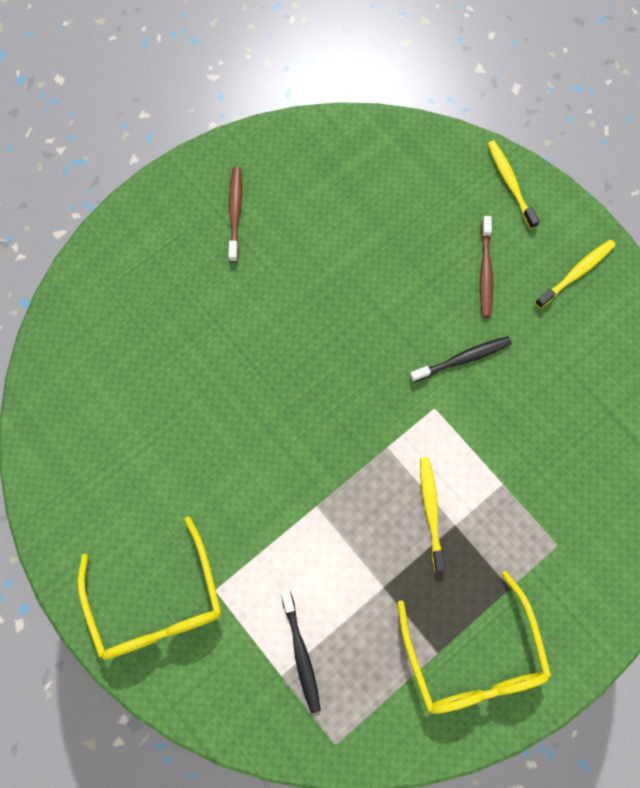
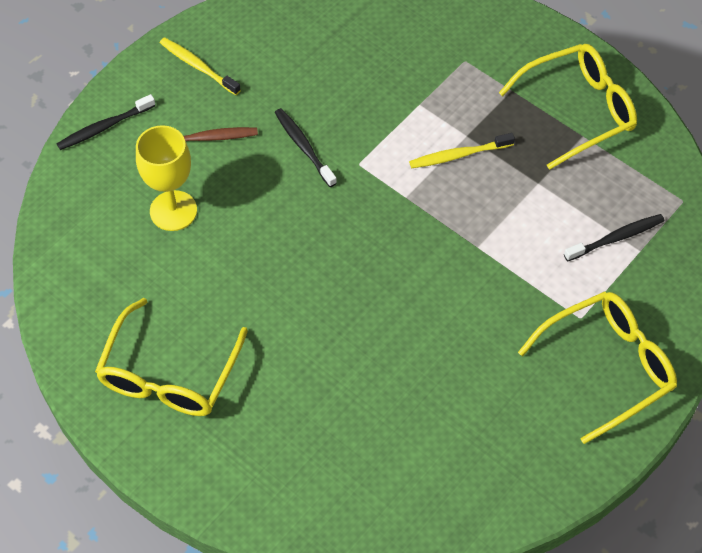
camera: 100 degrees left, 15 degrees down
(235, 212) = (169, 374): brown toothbrush -> yellow glasses
(405, 233) = (173, 211): none -> yellow goblet
(510, 183) = (104, 127): yellow toothbrush -> black toothbrush

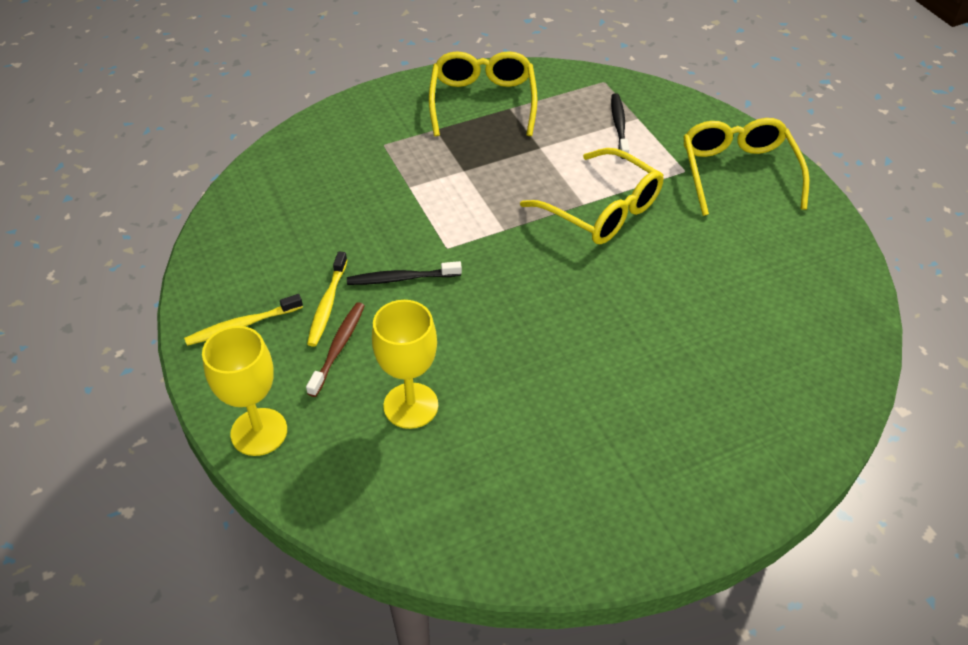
camera: 65 degrees left, 10 degrees down
(104, 127) = (259, 432): black toothbrush -> yellow goblet
(169, 374) = (613, 476): yellow glasses -> yellow glasses (602, 210)
(458, 155) = (481, 182): yellow toothbrush -> yellow toothbrush (327, 304)

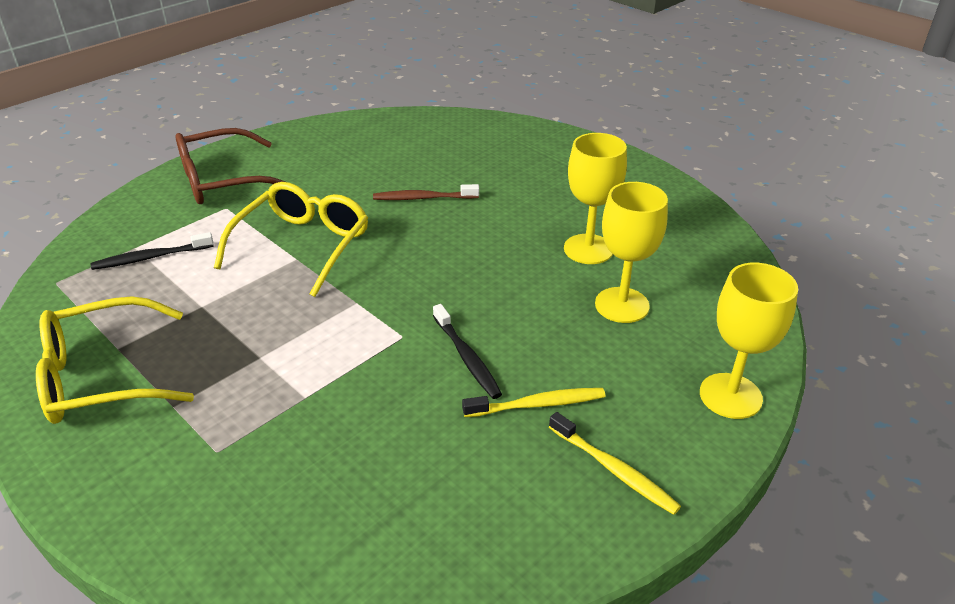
camera: 110 degrees left, 10 degrees down
(338, 348) = (590, 374): brown toothbrush -> brown toothbrush (423, 198)
(510, 414) = (588, 249): none -> yellow goblet
(738, 172) = (222, 180): yellow glasses -> brown glasses

